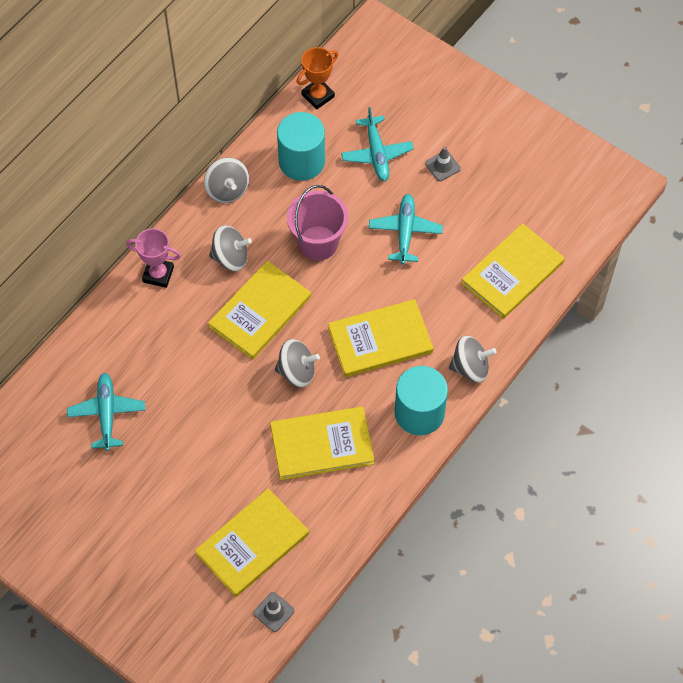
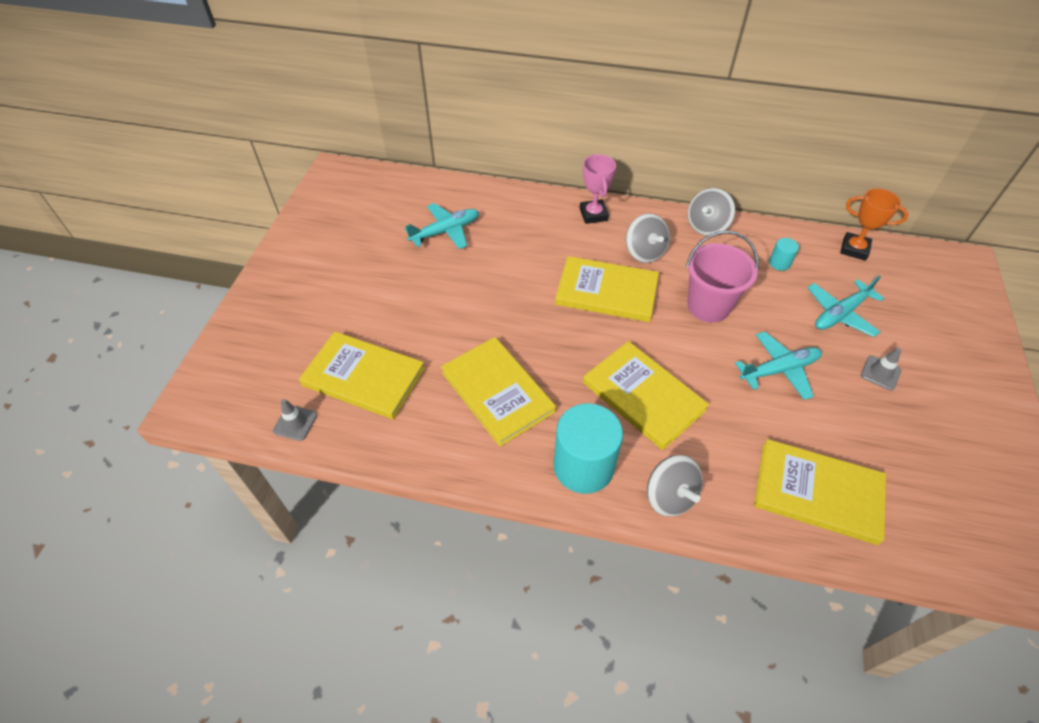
camera: 65 degrees right, 10 degrees down
(297, 371) = (564, 342): grey spinning top -> none
(302, 161) = (779, 263): turquoise cylinder -> turquoise cylinder, size x0.44

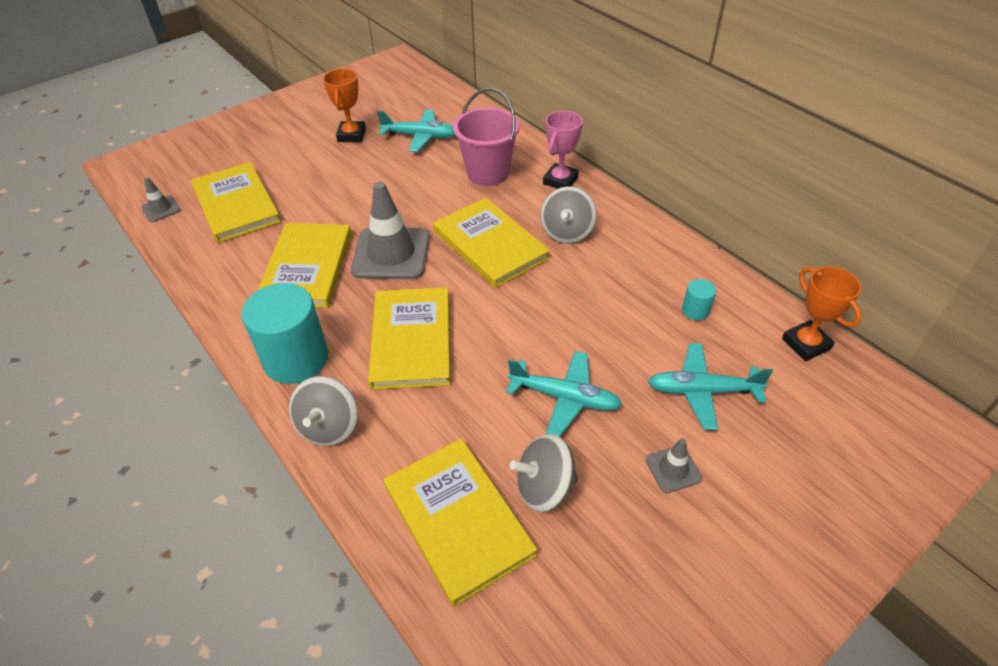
camera: 40 degrees right, 5 degrees down
(385, 259) = (351, 135): none -> orange trophy
(547, 341) = (391, 254): none -> grey traffic cone
(706, 226) = (660, 241): grey spinning top -> grey spinning top (544, 487)
(708, 306) = (568, 306): pink bucket -> pink bucket (488, 173)

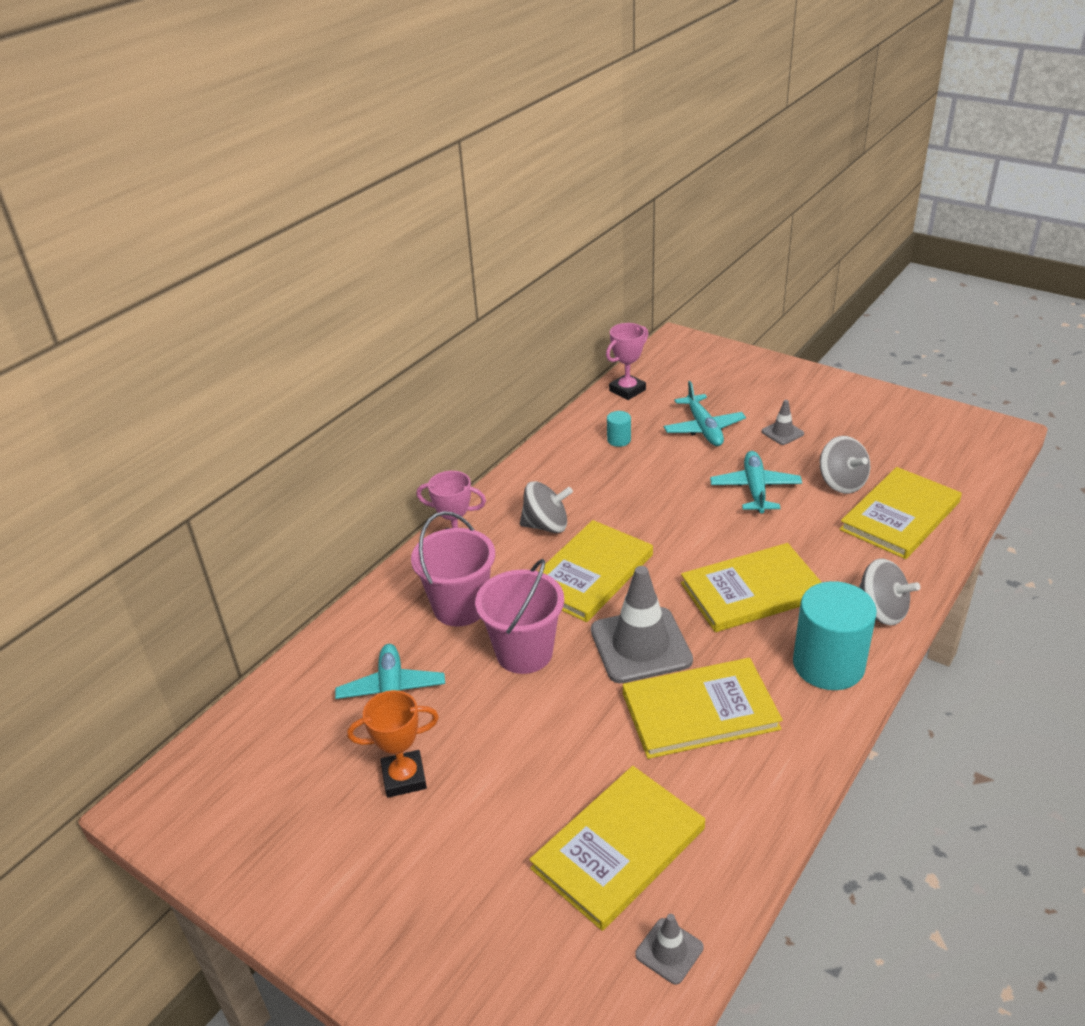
camera: 105 degrees left, 10 degrees down
(329, 427) = (881, 611): grey spinning top -> grey spinning top turned 45 degrees clockwise
(422, 195) = (524, 652): none -> pink bucket
(806, 344) = (627, 390): orange trophy -> pink trophy

